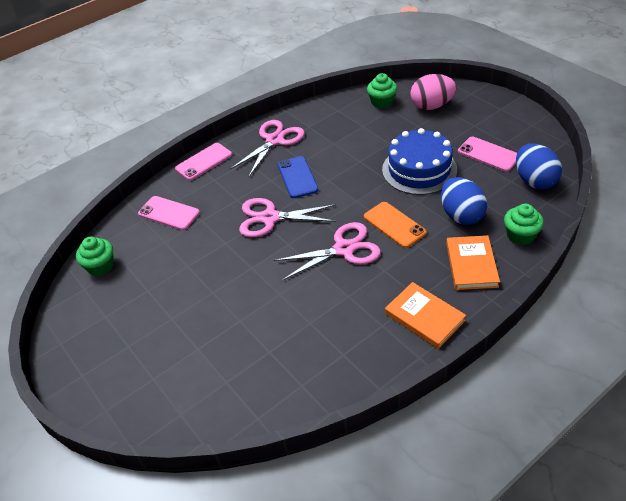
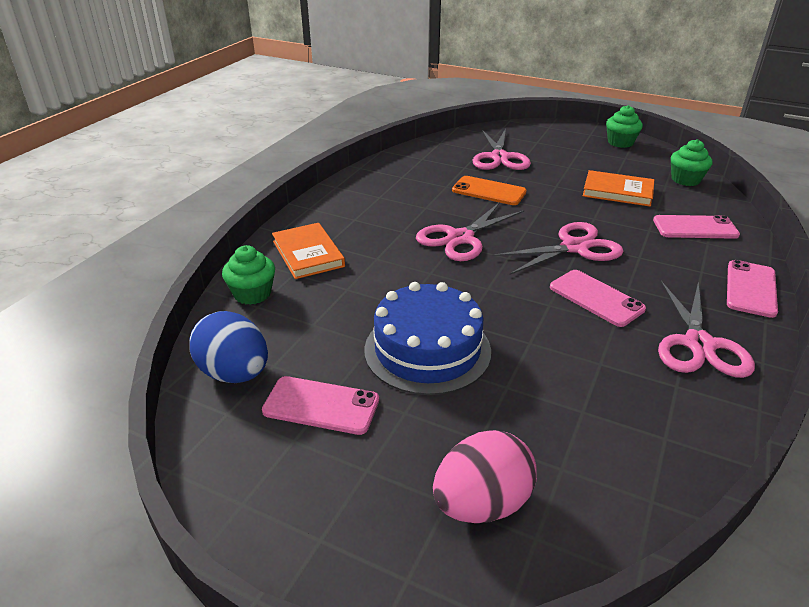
camera: 150 degrees right, 10 degrees down
(220, 358) = (499, 157): none -> pink scissors
(297, 177) = (596, 298): blue phone -> pink phone
(382, 102) = (597, 486): green cupcake -> green cupcake (620, 142)
(394, 225) = (418, 272): orange phone -> orange phone (489, 191)
(424, 317) = (342, 208): orange book -> orange book (617, 191)
(461, 215) = (337, 300): blue egg -> none

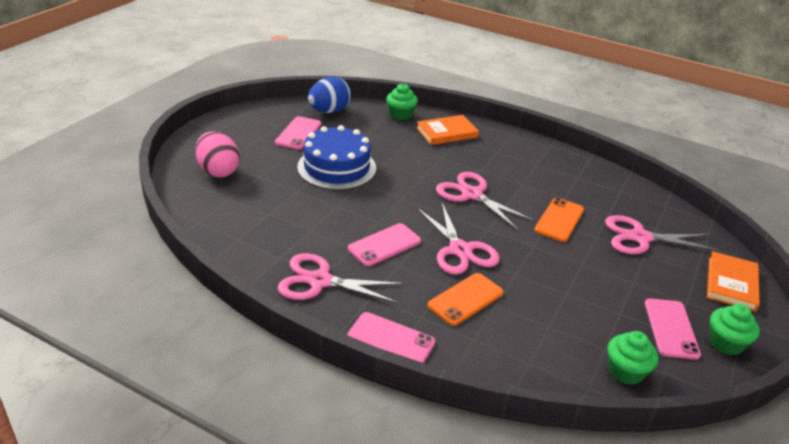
camera: 90 degrees right, 0 degrees up
(617, 191) = (578, 304): orange book -> orange book (731, 284)
(654, 245) = (465, 299): none -> orange phone
(695, 228) = (504, 339): pink phone -> pink phone (671, 328)

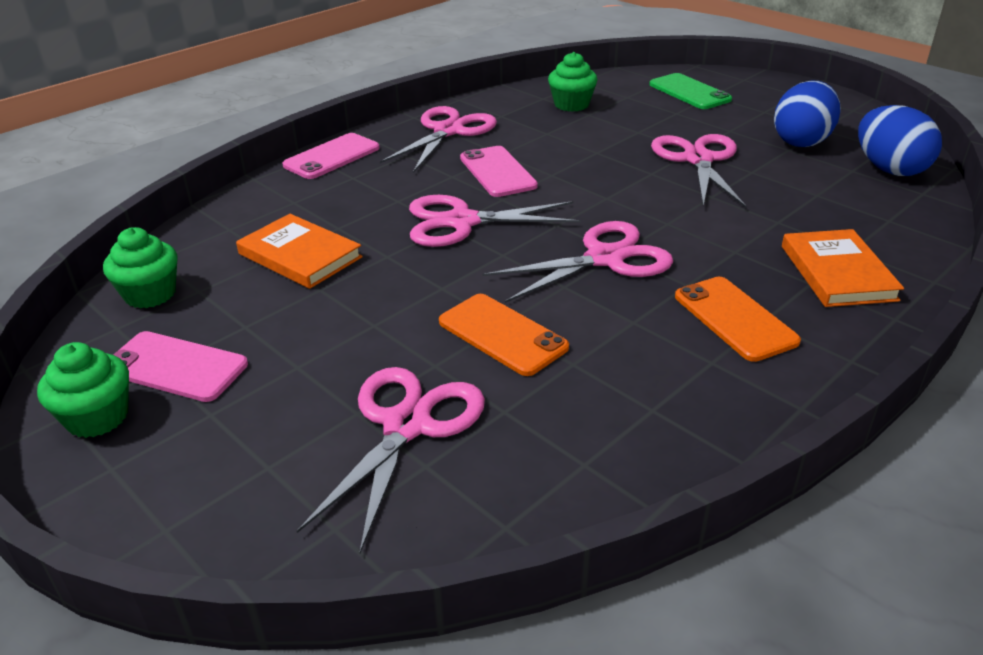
camera: 110 degrees right, 0 degrees up
(218, 171) = (689, 92): pink egg -> green phone
(298, 133) = (801, 141): pink phone -> blue egg
(337, 167) = (698, 160): blue cake -> pink scissors
(400, 115) = (901, 233): green cupcake -> green cupcake (571, 104)
(465, 299) = (362, 208): orange phone -> orange phone (734, 318)
(731, 284) = (202, 506): orange book -> orange book (300, 255)

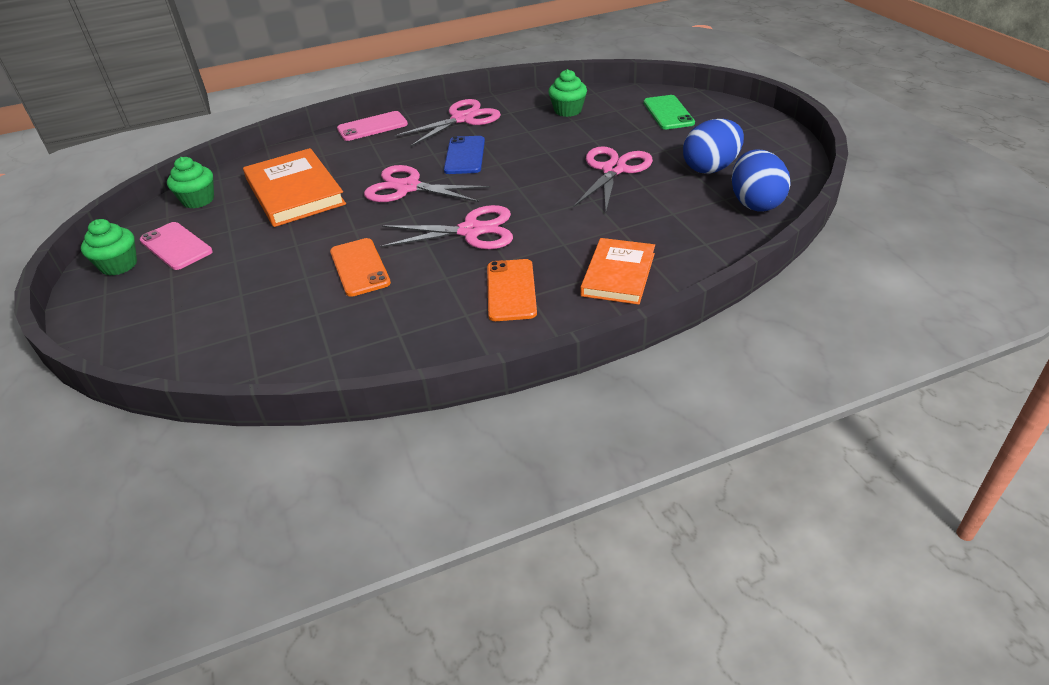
camera: 25 degrees right, 5 degrees up
(300, 255) = (294, 192): orange book -> orange book, size x1.52
(406, 425) = (258, 308): pink scissors -> none
(497, 172) = (465, 155): pink phone -> blue phone

